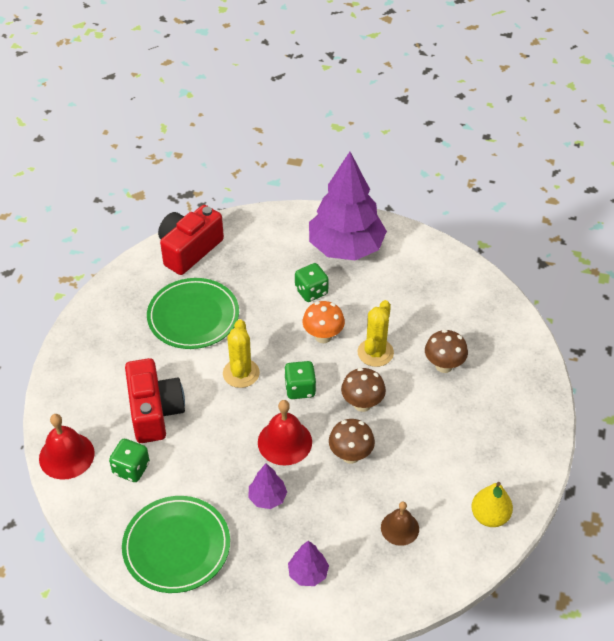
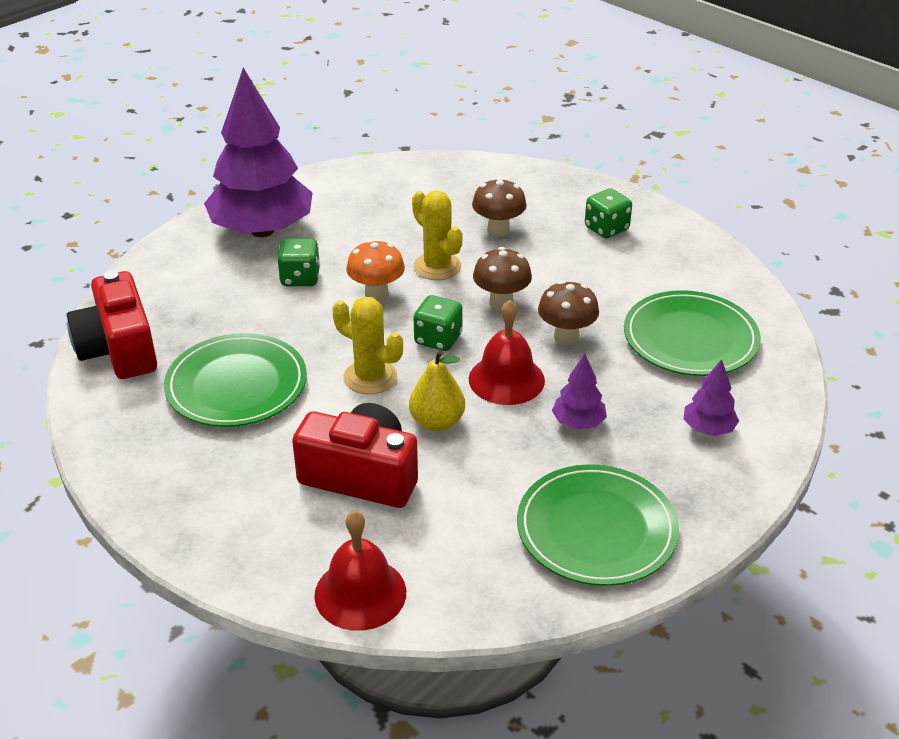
camera: 60 degrees left, 10 degrees down
(131, 469) = (438, 531): green dice -> green dice (606, 229)
(400, 528) = (690, 338): brown bell -> green plate
(489, 516) = (715, 275): yellow pear -> yellow pear (437, 422)

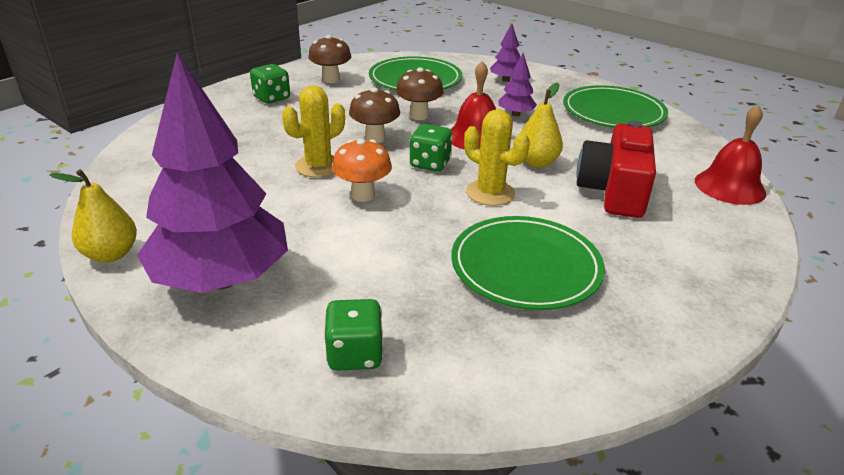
camera: 95 degrees left, 5 degrees down
(119, 349) = (487, 372): red camera -> none
(300, 278) = (332, 242): green dice -> green dice (355, 354)
(306, 181) = (111, 254): none -> yellow pear
(370, 377) = (490, 193): yellow cactus -> yellow cactus turned 75 degrees counterclockwise
(498, 230) = (261, 139): brown mushroom -> brown mushroom (331, 79)

